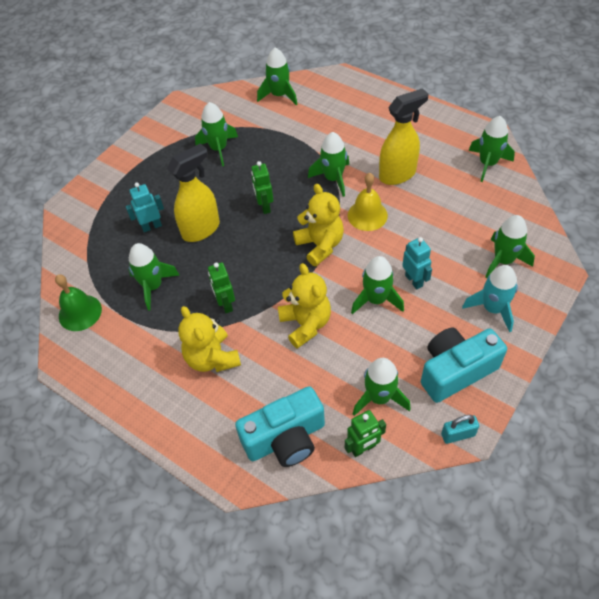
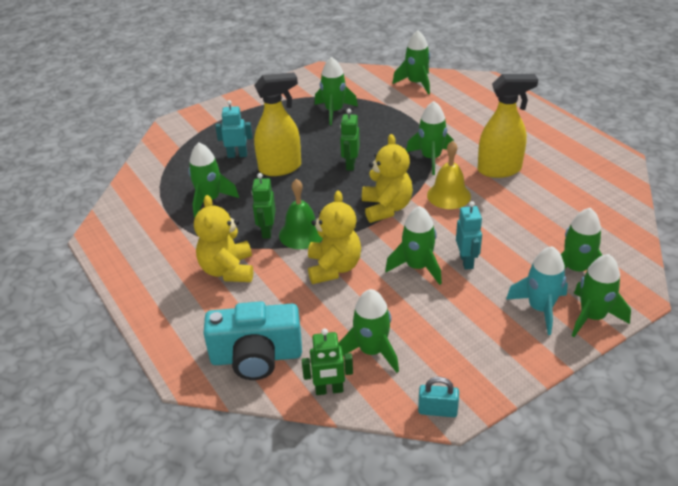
camera: 20 degrees right, 15 degrees down
(80, 312) = (134, 203): green bell -> green bell (301, 234)
(455, 371) = (467, 352): turquoise camera -> none
(488, 164) = (603, 183): green rocket -> green rocket (592, 317)

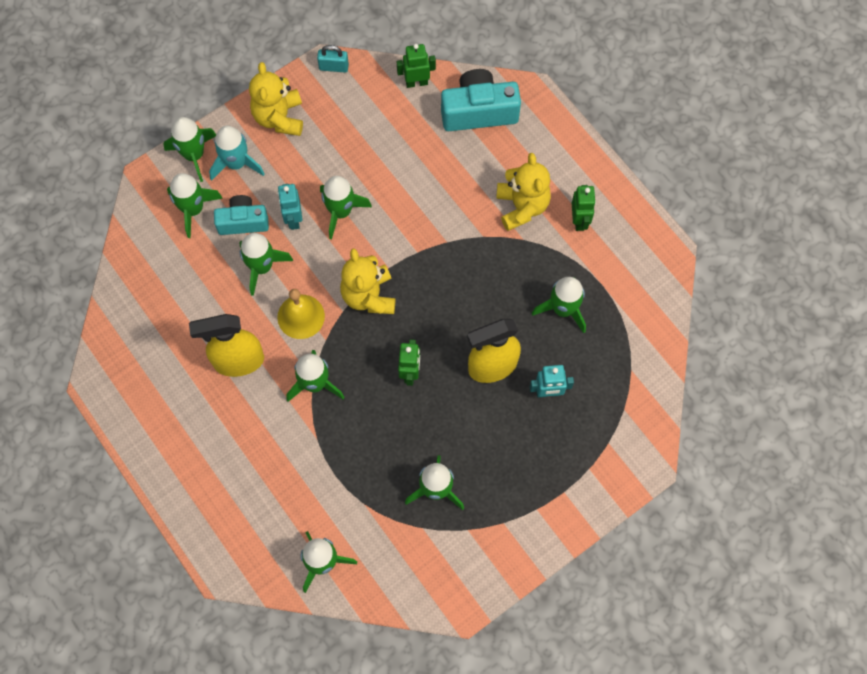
camera: 175 degrees right, 30 degrees up
(267, 231) = (492, 260): green robot -> green robot (579, 220)
(301, 234) = (456, 256): green bell -> none
(334, 268) = (420, 210): yellow teddy bear -> yellow teddy bear (279, 117)
(371, 351) = (383, 118): green rocket -> green rocket (262, 267)
(519, 259) = (243, 222): none -> turquoise camera

